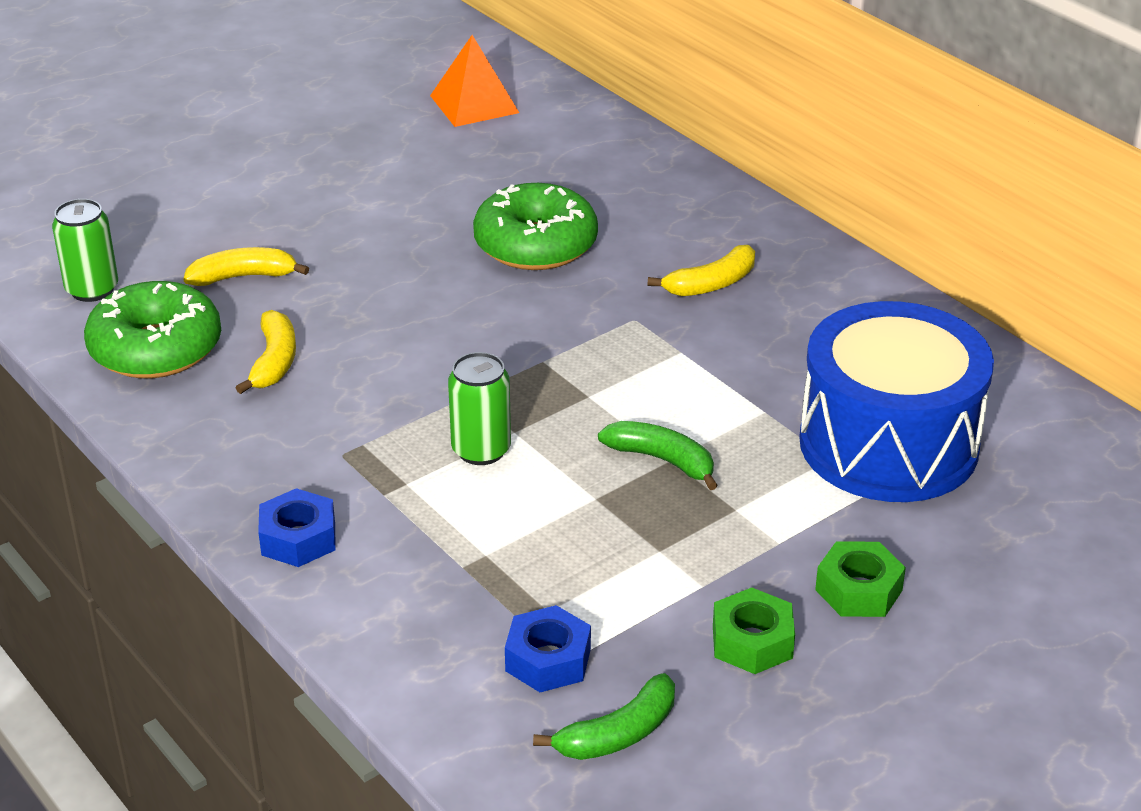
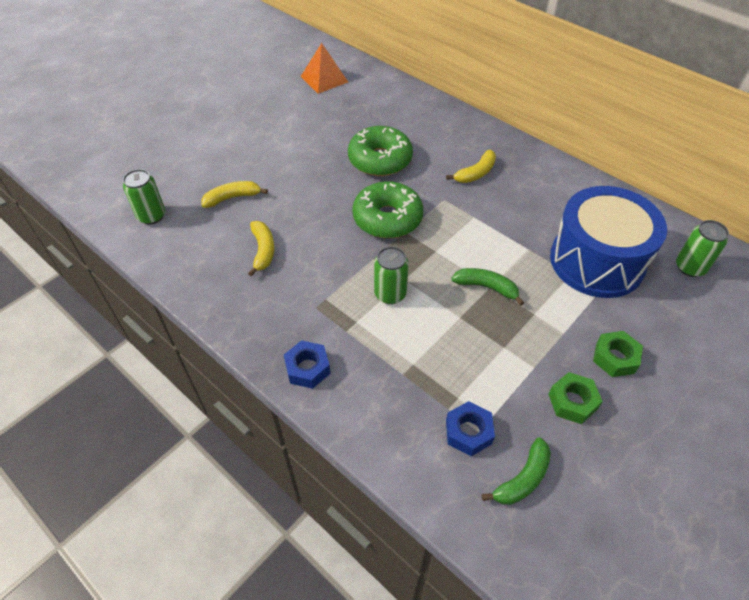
camera: 10 degrees left, 15 degrees up
(156, 348) = (196, 250): green donut -> green donut (387, 218)
(1067, 473) = (690, 267): none -> green can

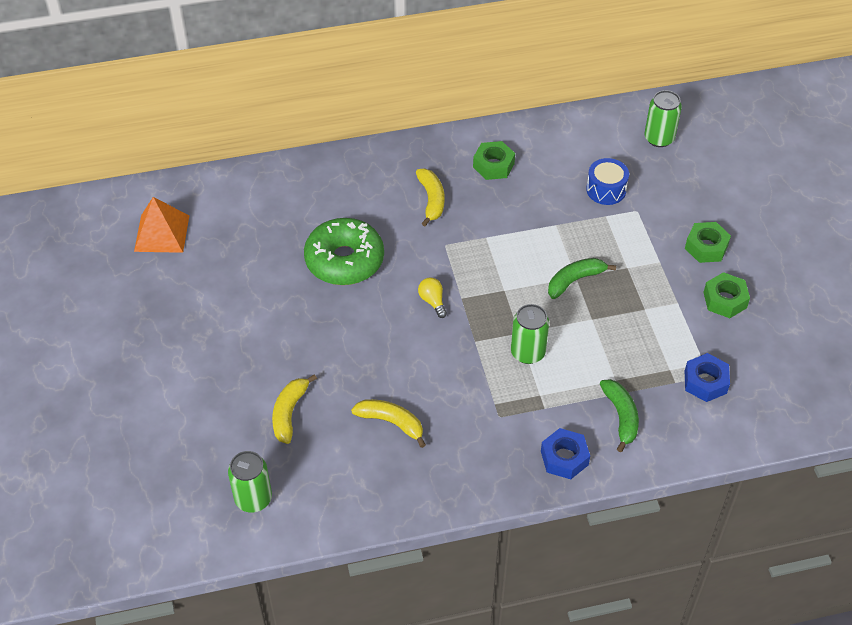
camera: 55 degrees left, 0 degrees up
(387, 218) = (432, 301): green donut -> yellow light bulb
(522, 479) = (766, 373): green banana -> green banana (621, 416)
(543, 188) = (493, 165): none -> green nut
(596, 261) = (606, 190): blue drum -> blue drum, size x0.42

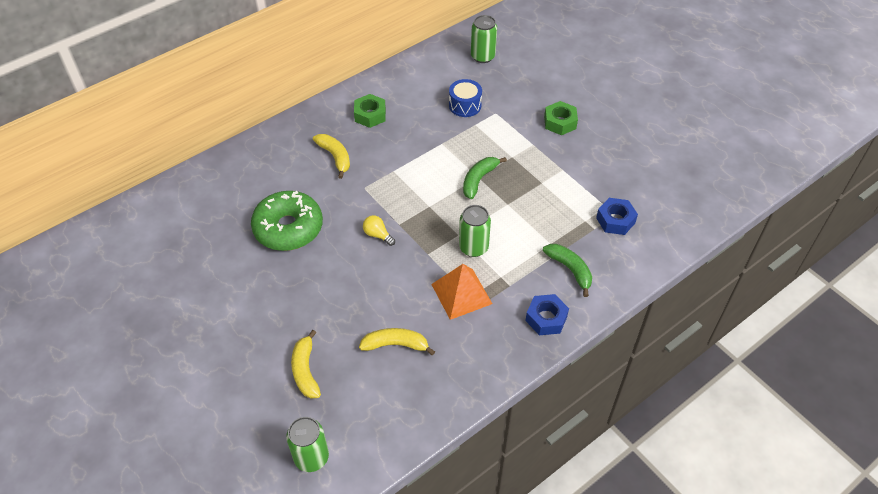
camera: 25 degrees left, 0 degrees up
(161, 233) = (116, 261): orange pyramid -> orange pyramid (461, 294)
(725, 300) = (594, 156): green nut -> none

